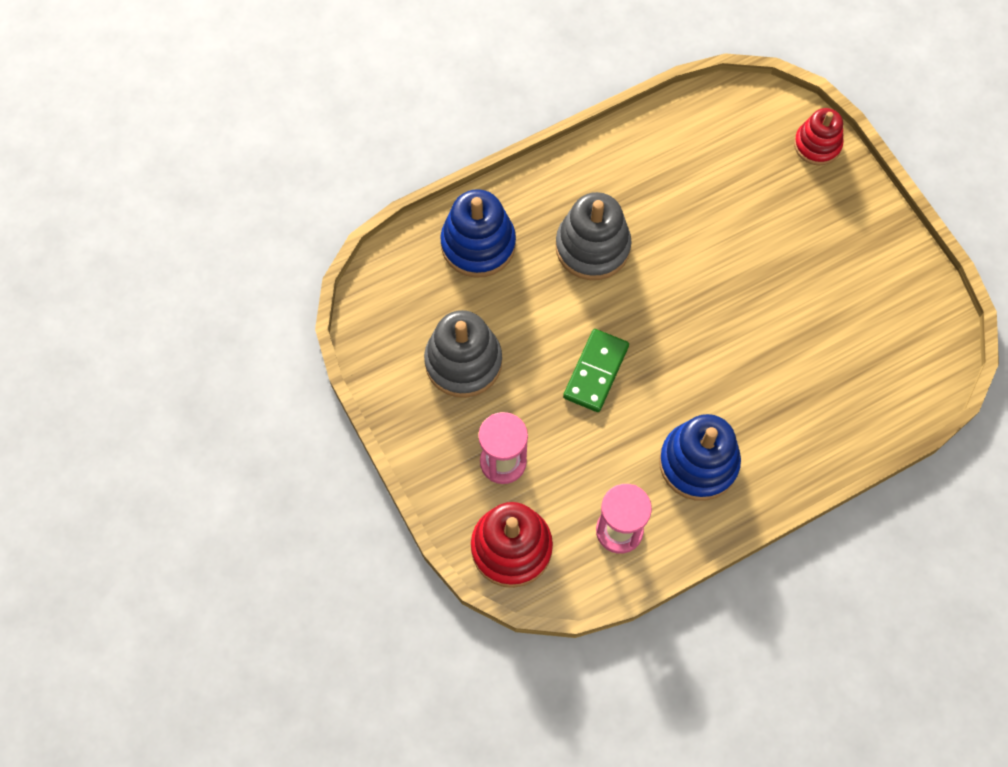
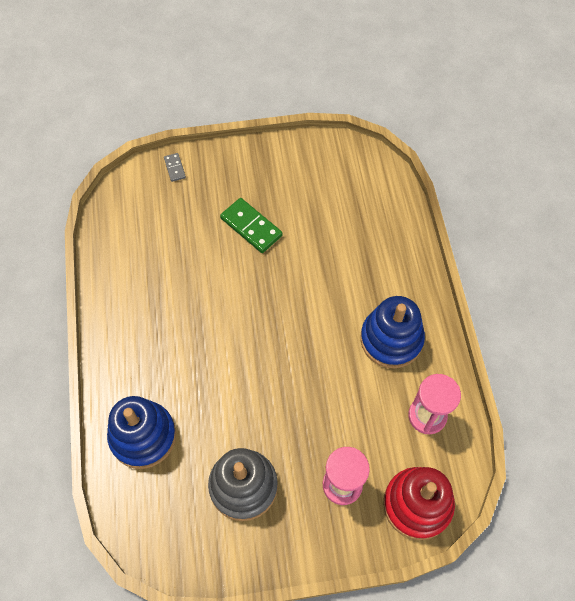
camera: 70 degrees left, 5 degrees down
(592, 247) = (186, 348): grey stacking toy -> none
(595, 372) = (291, 385): green domino -> green domino (251, 227)
(817, 145) = (175, 168): red stacking toy -> grey domino

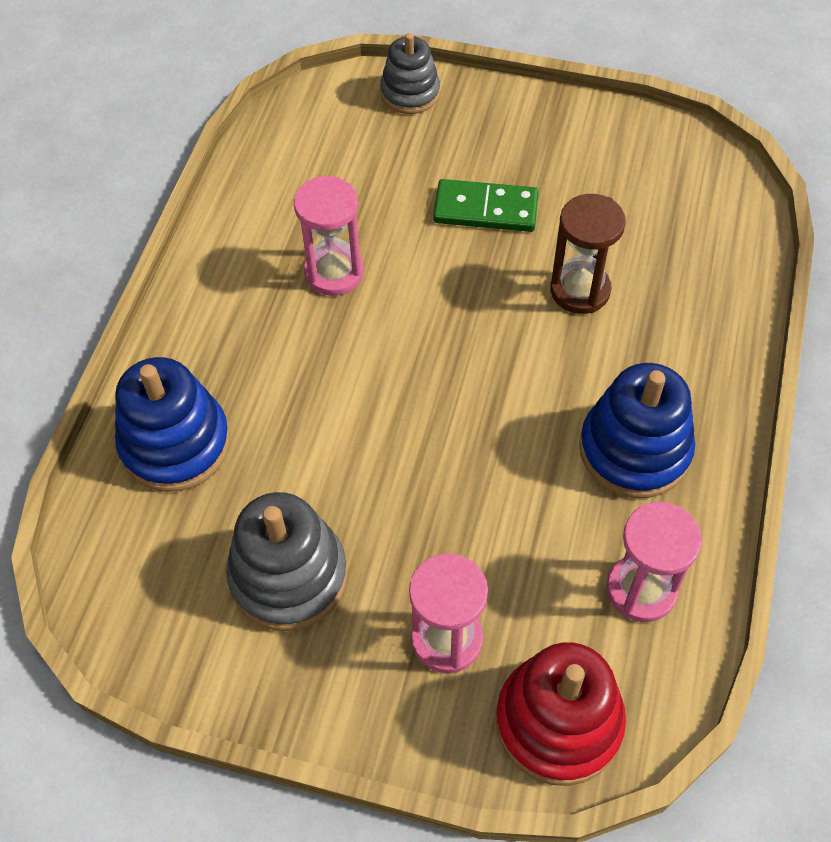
camera: 25 degrees right, 5 degrees down
(175, 168) = (410, 93): grey domino -> grey stacking toy
(183, 297) = (334, 272): none -> pink hourglass
(251, 227) = (485, 209): green domino -> green domino turned 60 degrees counterclockwise
(323, 257) = (580, 290): none -> brown hourglass

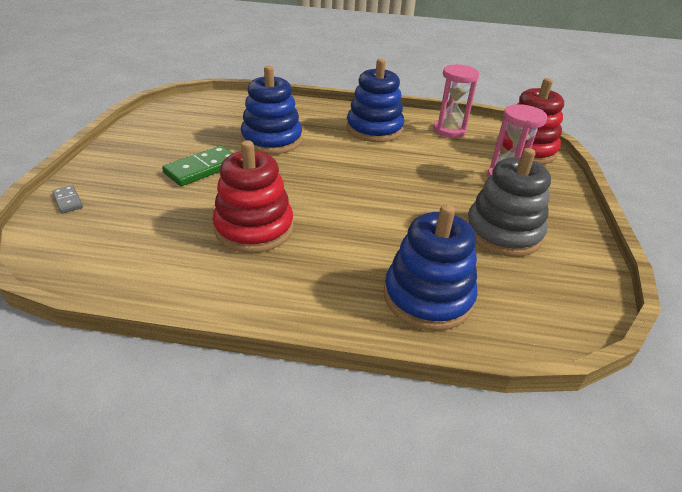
camera: 100 degrees left, 20 degrees down
(334, 272) = (254, 228): pink hourglass -> red stacking toy
(410, 93) = (68, 201): grey stacking toy -> grey domino
(485, 209) = (202, 169): green domino -> green domino turned 45 degrees clockwise
(580, 290) = (272, 140): brown hourglass -> blue stacking toy

